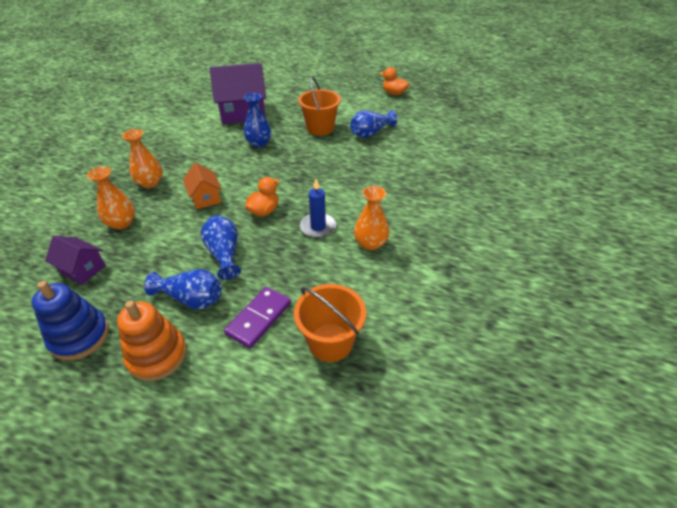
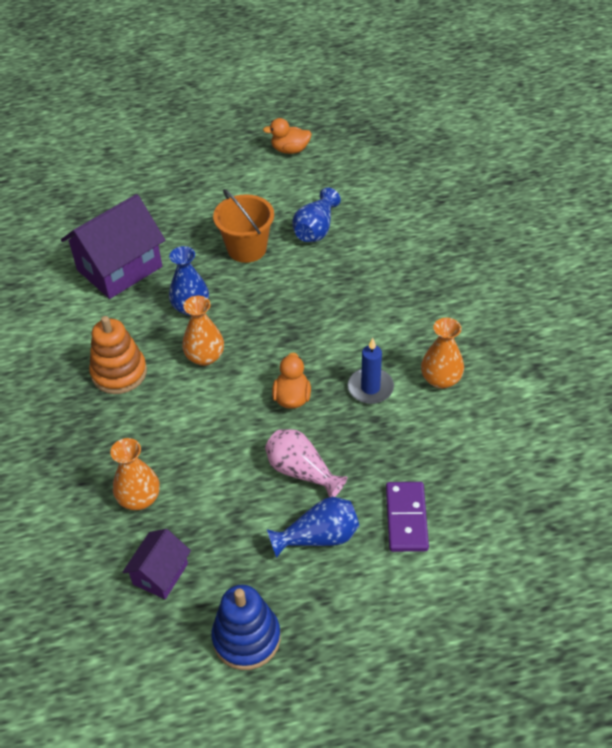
camera: 30 degrees left, 5 degrees up
(82, 269) = (160, 574): purple house -> purple house turned 60 degrees counterclockwise
(150, 183) = (112, 430): orange vase -> orange vase (205, 357)
(157, 355) = (346, 608): orange stacking toy -> orange stacking toy (119, 373)
(205, 198) = (205, 415): orange house -> none
(224, 254) = (301, 472): blue vase -> pink vase
(330, 342) = (493, 503): orange bucket -> none

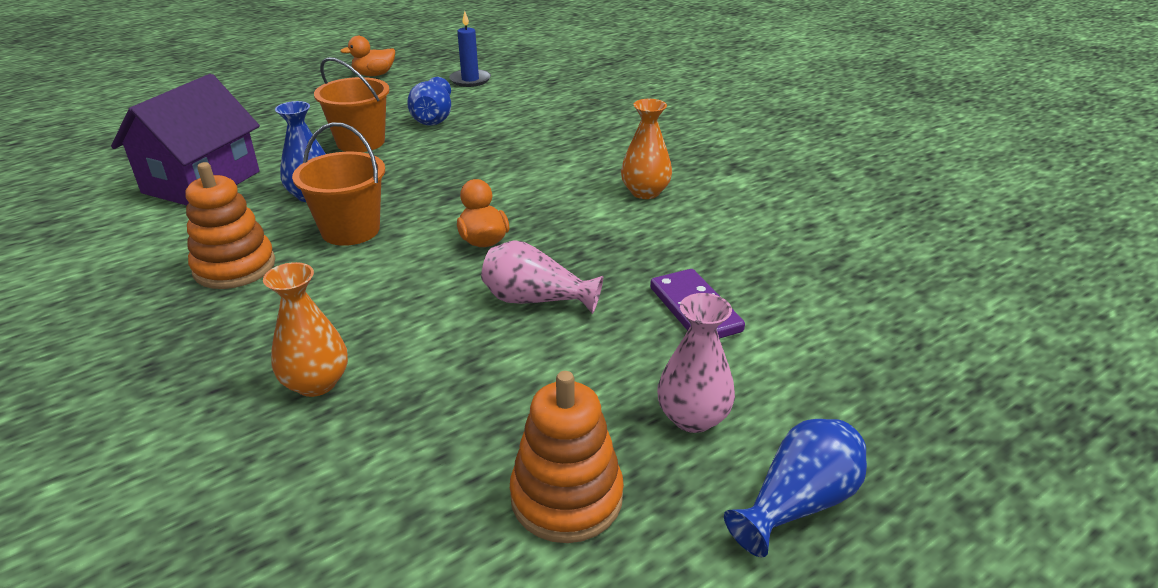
camera: 25 degrees left, 15 degrees down
(160, 574) = (388, 460): purple house -> none
(205, 357) = (350, 230): orange vase -> orange bucket
(246, 638) = (566, 497): blue stacking toy -> orange stacking toy
(319, 537) = (599, 355): blue vase -> blue vase (797, 503)
(350, 609) = (692, 417): none -> pink vase
(370, 388) = (572, 214): blue candle -> blue candle (470, 80)

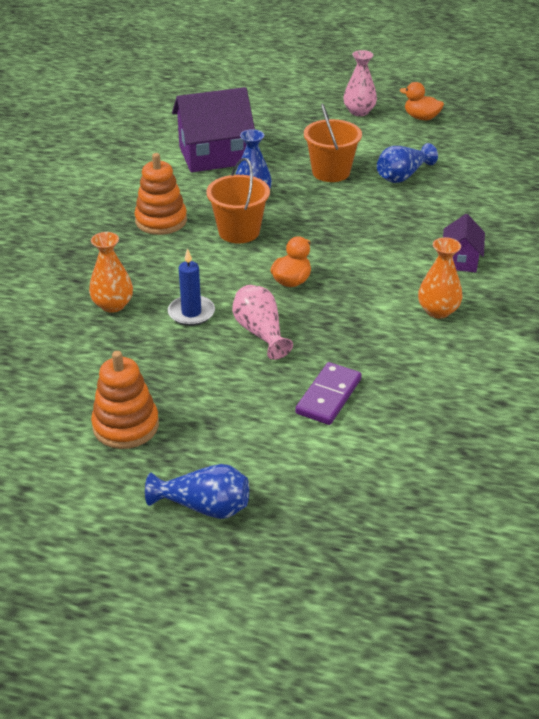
camera: 50 degrees right, 5 degrees up
(470, 80) = (479, 155): blue candle -> blue candle (191, 313)
(592, 150) = (460, 260): none -> purple house
(692, 417) = (228, 440): pink vase -> pink vase (359, 112)

